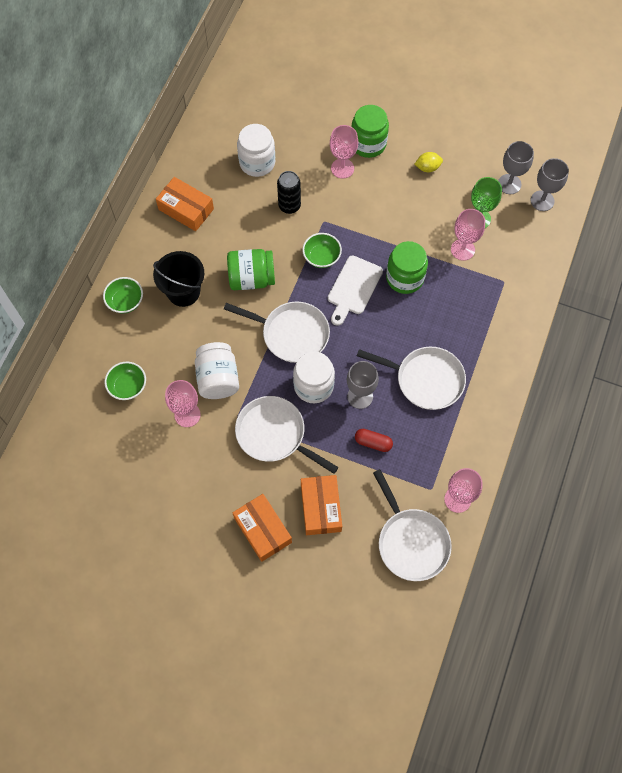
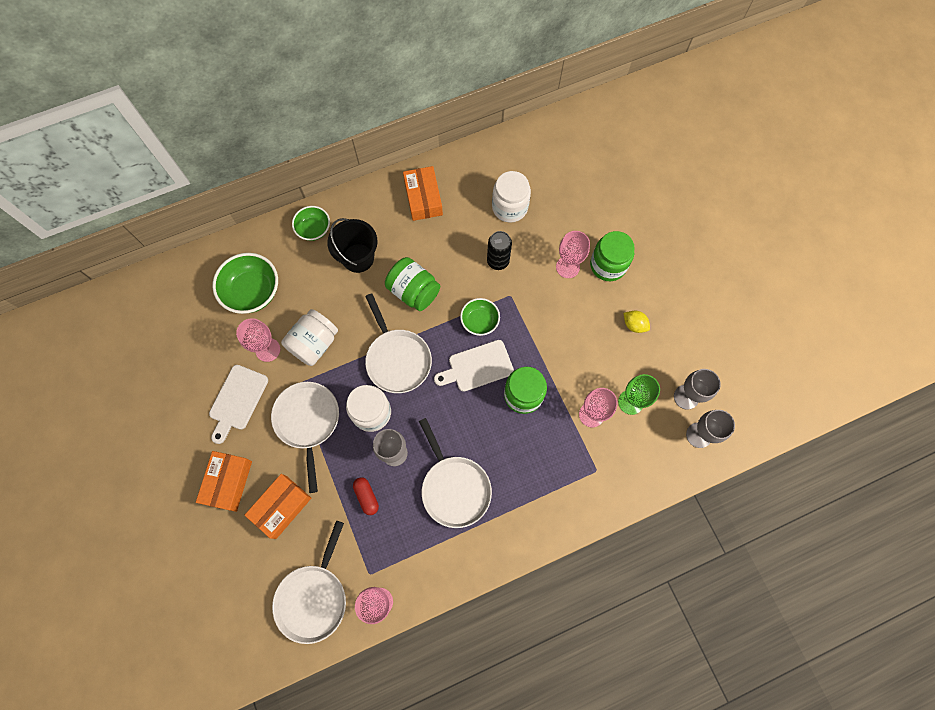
camera: 45 degrees right, 5 degrees up
(128, 386) = (252, 292): green bowl -> green bowl, size x1.64
(204, 470) = (237, 400): none -> white cutting board

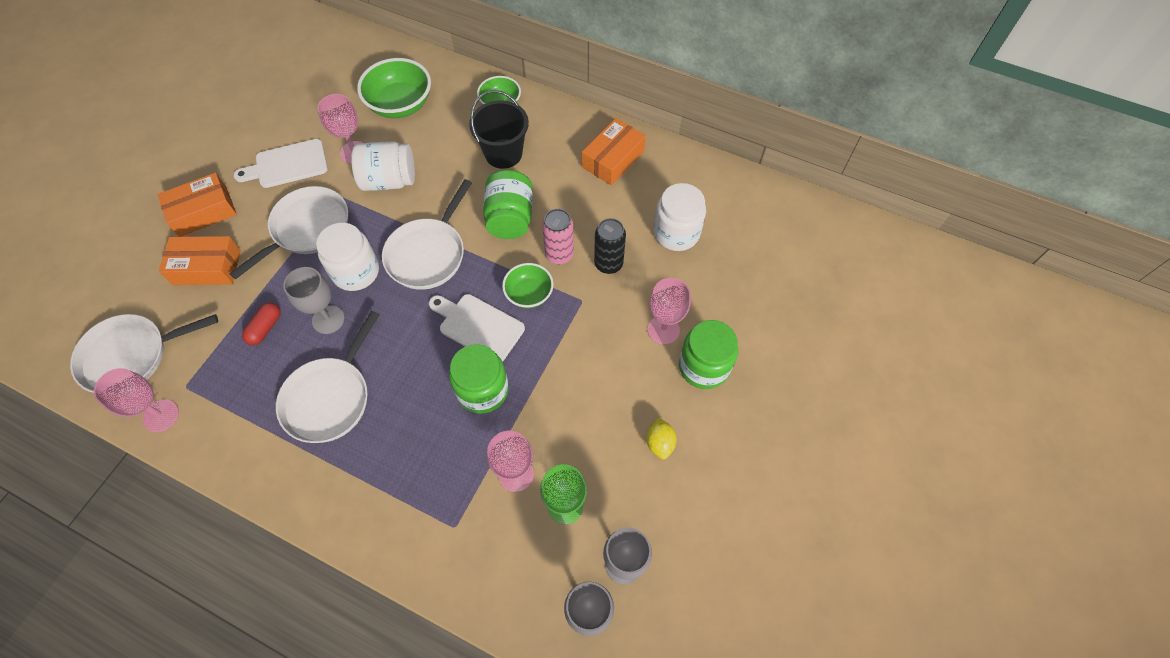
camera: 50 degrees right, 10 degrees down
(466, 283) = (559, 254): none -> pink can

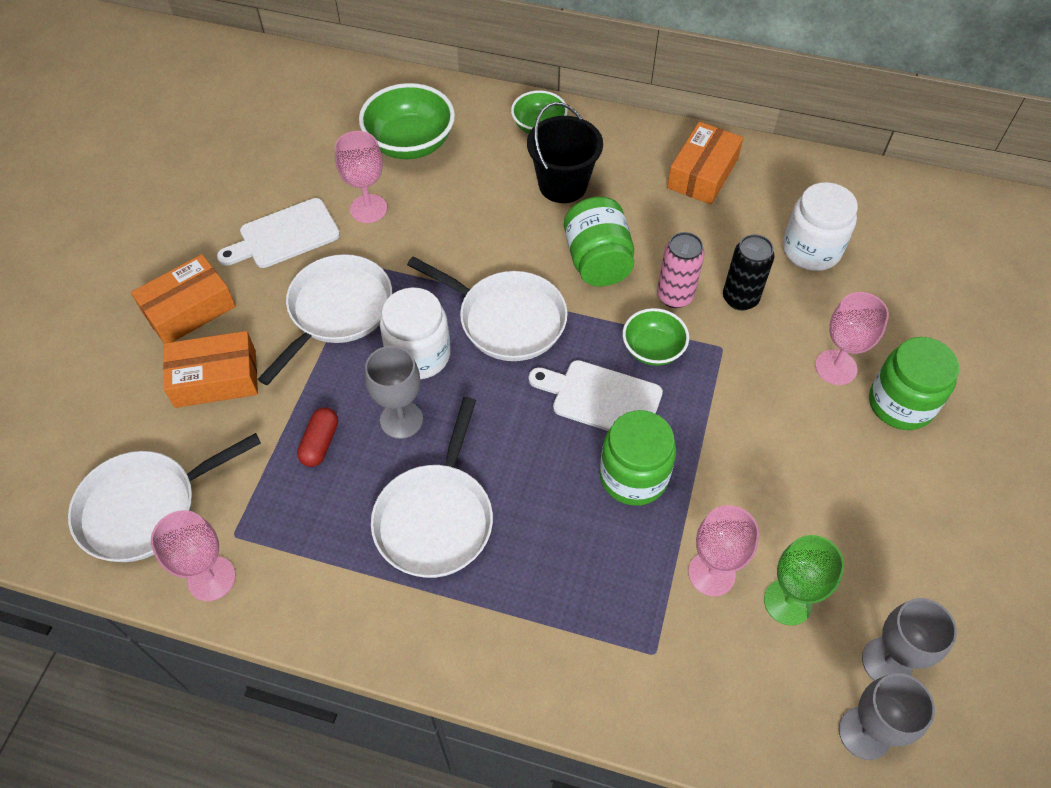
camera: 10 degrees left, 5 degrees down
(389, 180) = (425, 237): white jar -> none
(428, 254) = (506, 319): white pan -> white pan turned 75 degrees counterclockwise
(659, 443) = (879, 504): yellow lemon -> none

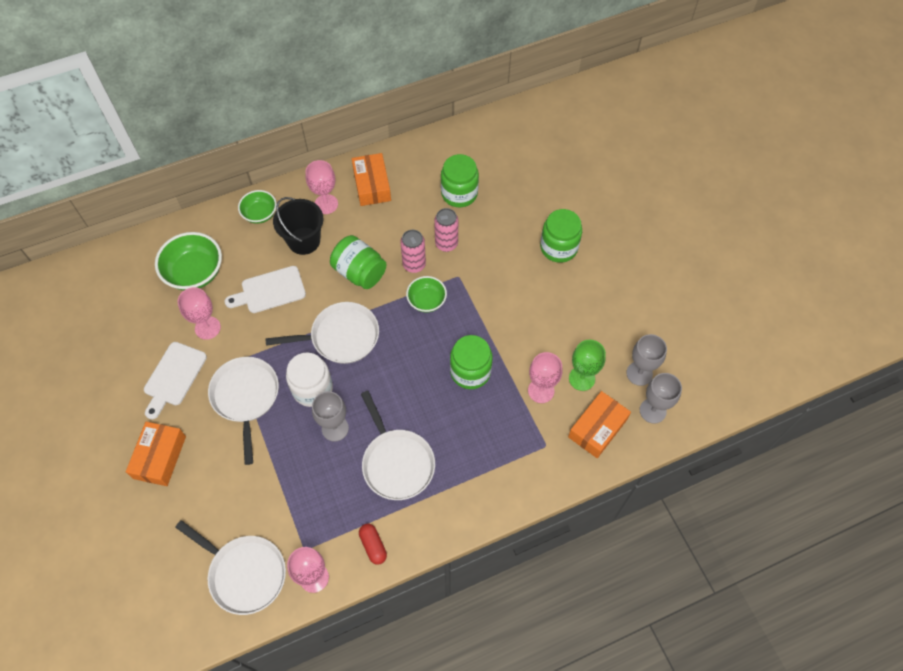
camera: 40 degrees left, 5 degrees up
(145, 507) = (244, 573): white pan -> white pan turned 75 degrees counterclockwise
(215, 378) = (214, 482): orange box -> orange box (597, 428)
(320, 443) = (304, 471): red capsule -> red capsule (373, 545)
(601, 398) = (423, 344): white cutting board -> white cutting board (270, 290)
(740, 298) = (446, 244): black can -> pink can
(811, 250) = (459, 193): white jar -> green jar
(836, 367) = (517, 249): pink goblet -> pink goblet (326, 204)

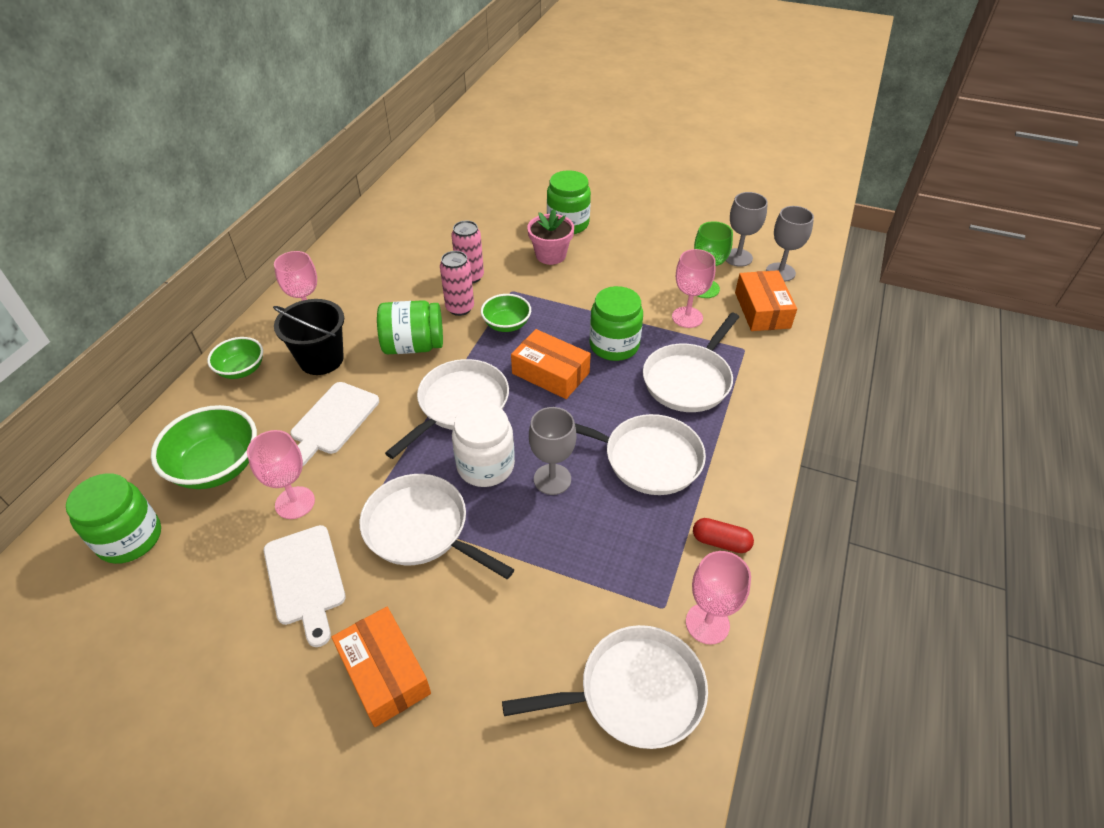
camera: 45 degrees left, 15 degrees down
(372, 185) = (342, 280): orange box -> orange box (550, 373)
(459, 193) = (435, 239): green jar -> green jar (130, 538)
(483, 435) = (689, 380): none -> white pan
(515, 266) = (550, 255): none -> pink flower pot

